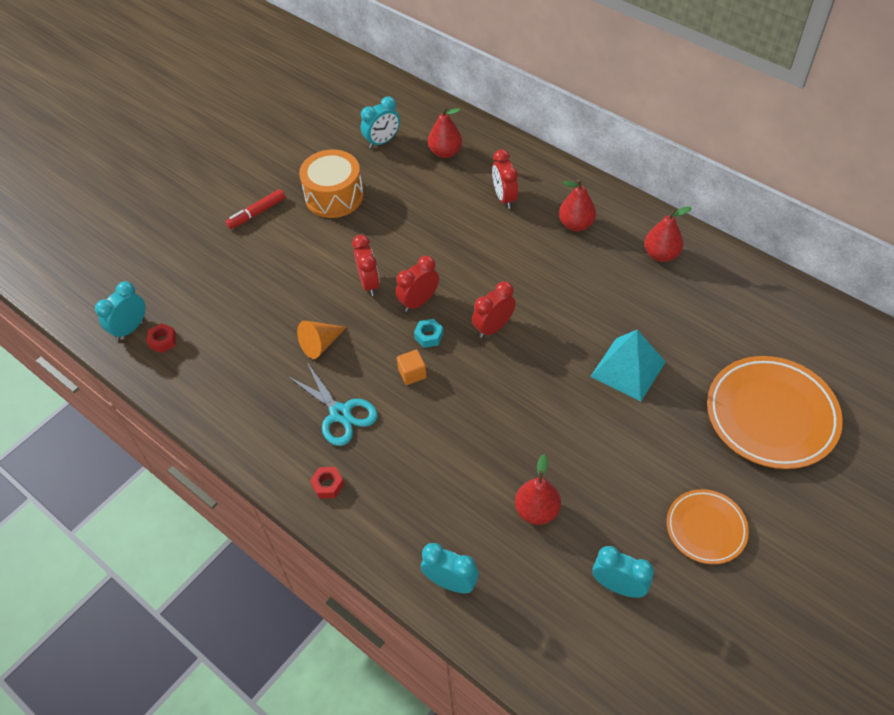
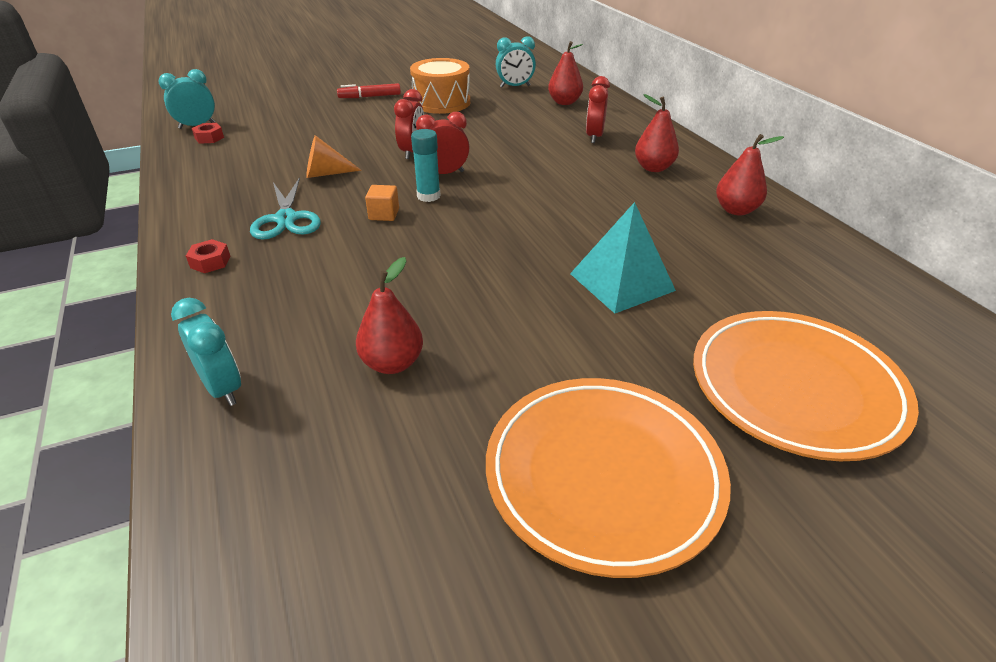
camera: 25 degrees right, 15 degrees down
(429, 336) = (428, 196): turquoise nut -> turquoise glue stick
(493, 327) = (498, 208): red clock -> none
(618, 586) = (416, 487): turquoise clock -> none
(706, 528) = (603, 475): orange plate -> orange plate, size x1.75

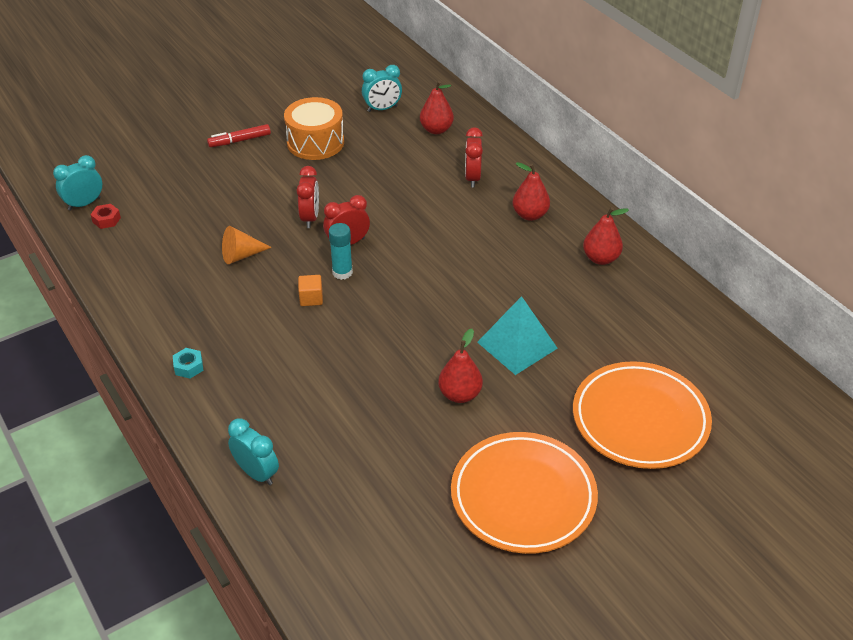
camera: 10 degrees left, 5 degrees up
(210, 262) = (188, 367): red nut -> turquoise nut
(286, 219) = (229, 314): turquoise scissors -> none
(392, 363) = (367, 438): red pear -> red pear (460, 394)

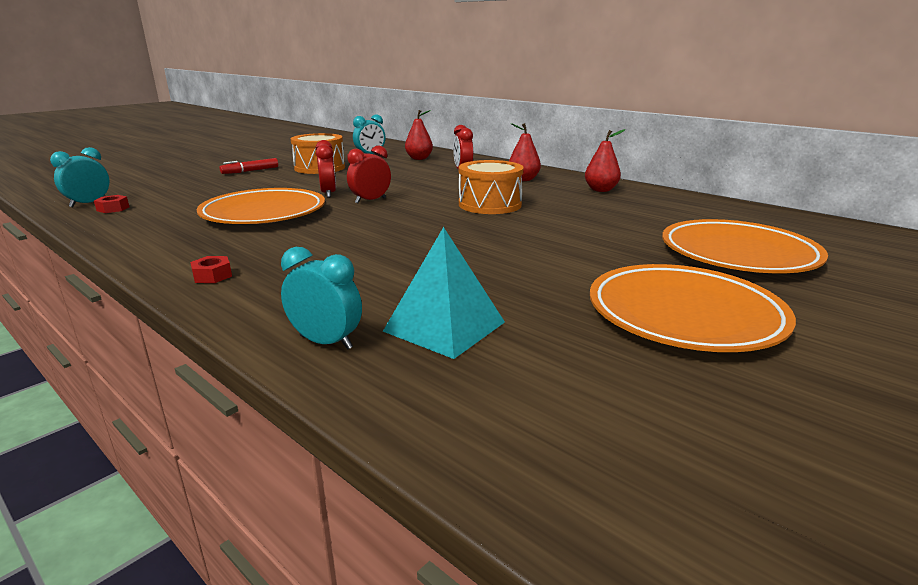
camera: 15 degrees left, 20 degrees down
(188, 367) = (212, 276): turquoise nut -> red nut
(241, 255) = (264, 213): orange cone -> orange plate
(311, 298) = (347, 226): orange cube -> none
(342, 272) = (373, 213): turquoise glue stick -> none
(460, 394) = (543, 260): red pear -> none
(463, 274) = (490, 204): none -> orange drum
(517, 345) = (573, 230): turquoise pyramid -> turquoise pyramid (444, 326)

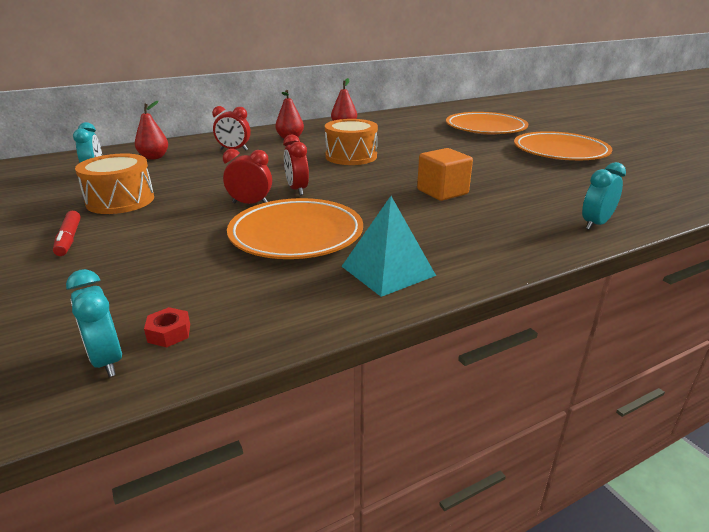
camera: 70 degrees left, 5 degrees up
(212, 276) = (474, 258): red nut -> none
(402, 250) = (442, 192): none -> orange cube
(444, 326) = (573, 195): turquoise pyramid -> turquoise pyramid (388, 270)

